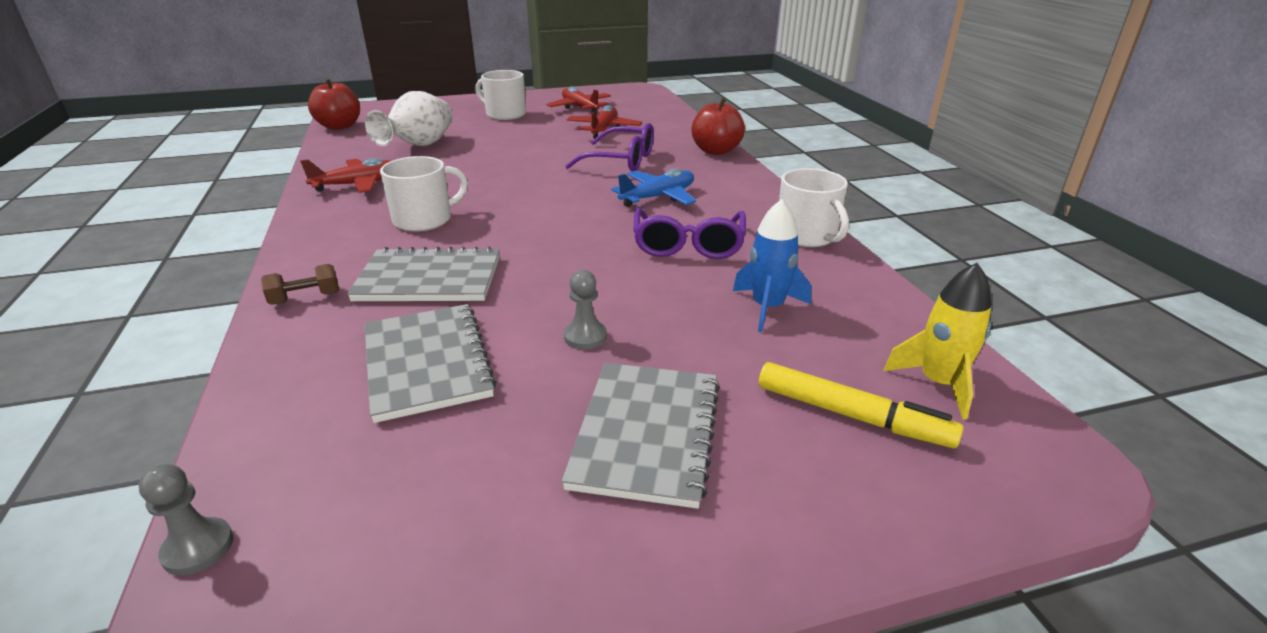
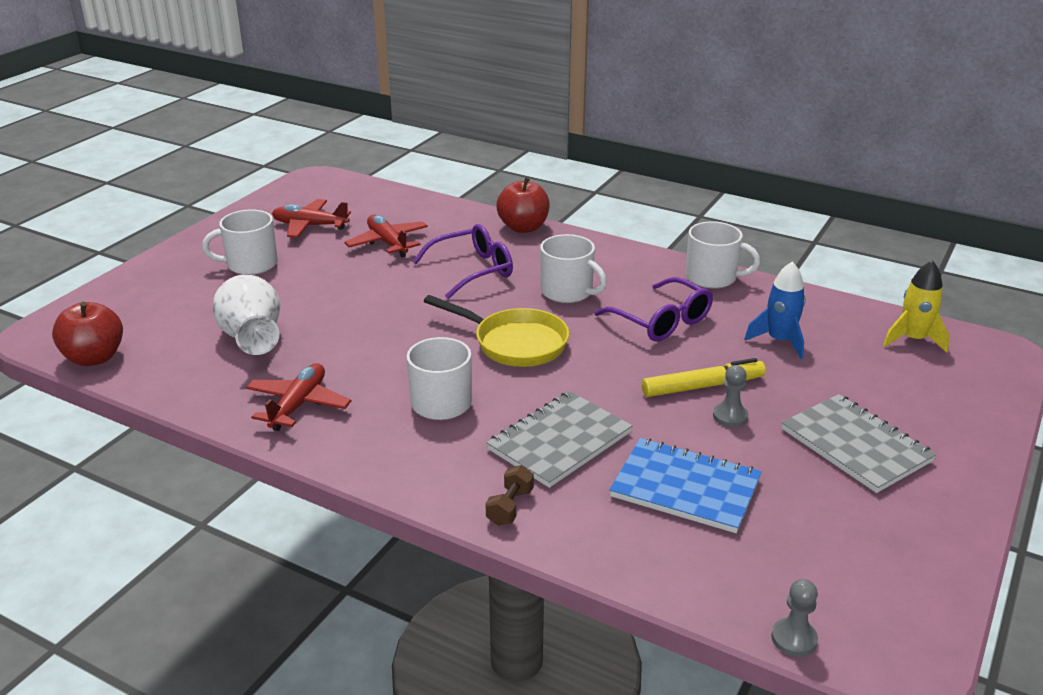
camera: 45 degrees left, 0 degrees up
(427, 363) = (685, 488): grey notebook -> blue notebook
(547, 209) = (514, 343): none -> yellow pan
(658, 197) = (568, 292): blue plane -> white mug
(851, 415) = (910, 378): yellow marker -> yellow marker (702, 386)

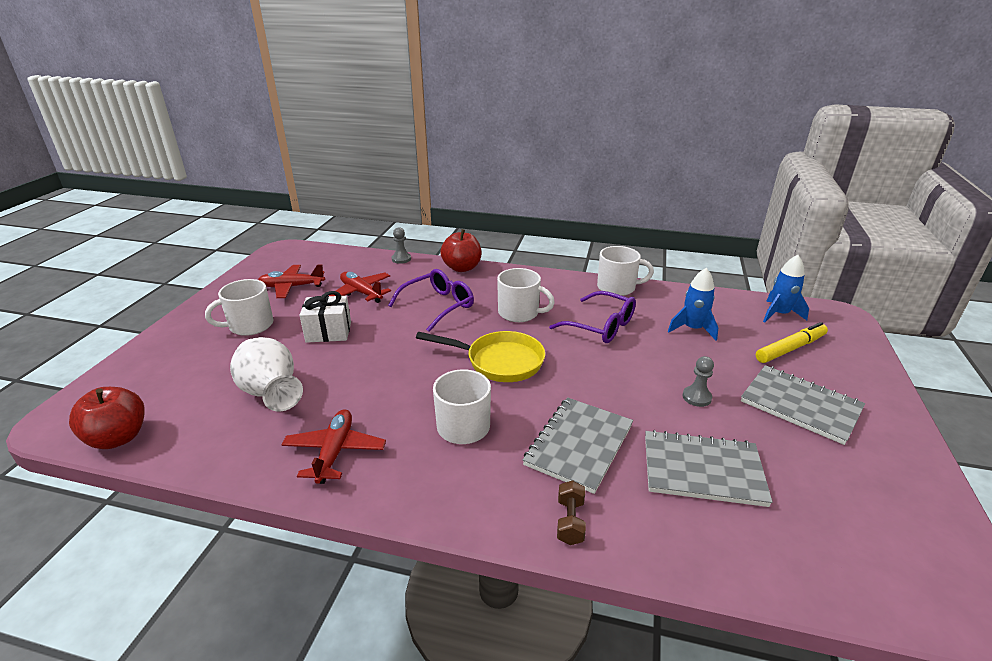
camera: 15 degrees left, 0 degrees up
(334, 283) = (328, 332): none -> white gift
(685, 488) = (702, 470): blue notebook -> grey notebook
(702, 386) = (661, 375): yellow marker -> yellow marker (790, 348)
(794, 639) = (883, 609): grey pawn -> grey pawn (401, 259)
(913, 339) = (779, 314): yellow rocket -> blue rocket

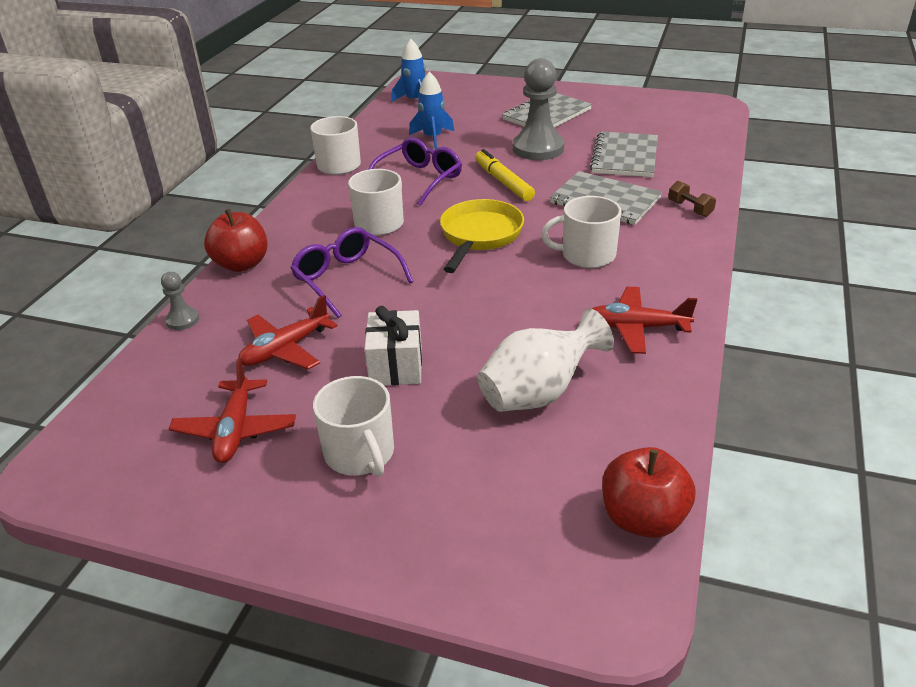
camera: 85 degrees left, 5 degrees up
(570, 521) = (690, 208): brown dumbbell -> brown dumbbell turned 45 degrees clockwise
(696, 397) = (538, 148): grey pawn -> grey pawn, size x2.13
(790, 348) = (470, 105): yellow marker -> yellow marker (503, 182)

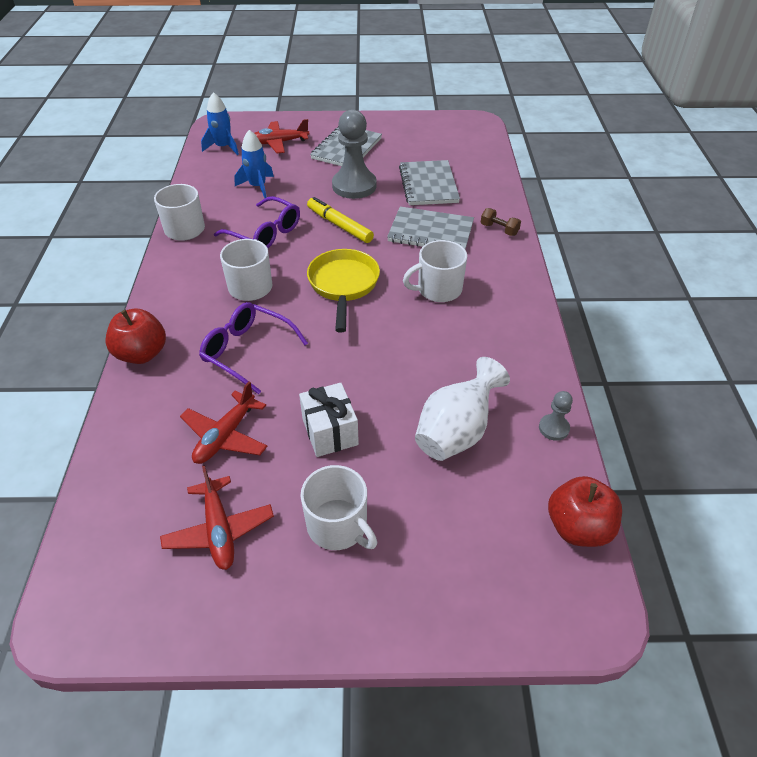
camera: 20 degrees left, 10 degrees up
(182, 320) = (113, 426): grey pawn -> grey pawn (553, 428)
(419, 179) = (265, 233): purple glasses -> purple glasses turned 105 degrees clockwise
(636, 328) = (504, 353): red plane -> red plane (279, 143)

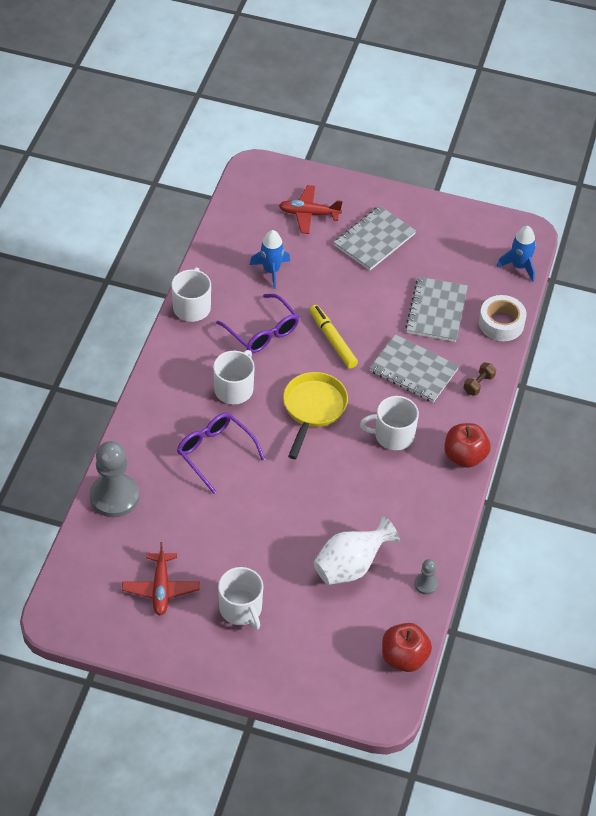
camera: 15 degrees right, 5 degrees up
(142, 354) = (132, 432): red apple -> red apple (464, 456)
(223, 147) = (251, 207): blue rocket -> blue rocket (519, 266)
(225, 436) = (181, 521): red plane -> none
(330, 431) = (258, 539): white gift -> none
(354, 186) = (364, 294): grey pawn -> grey pawn (114, 497)
(492, 182) = (501, 323): none -> white tape
(499, 229) = (478, 384): brown dumbbell -> brown dumbbell turned 75 degrees clockwise

